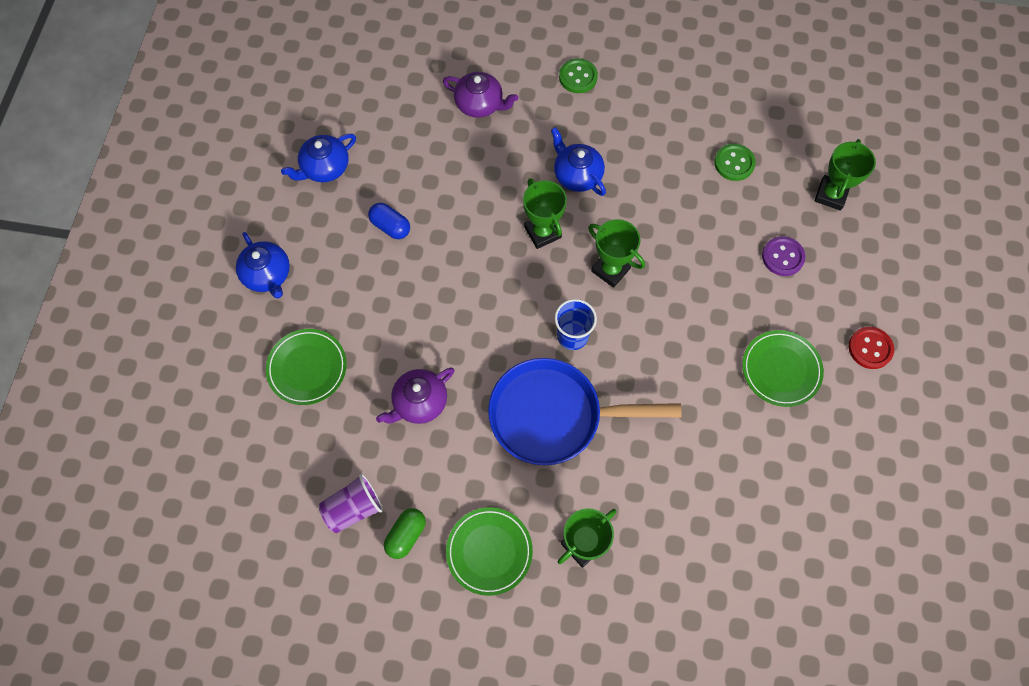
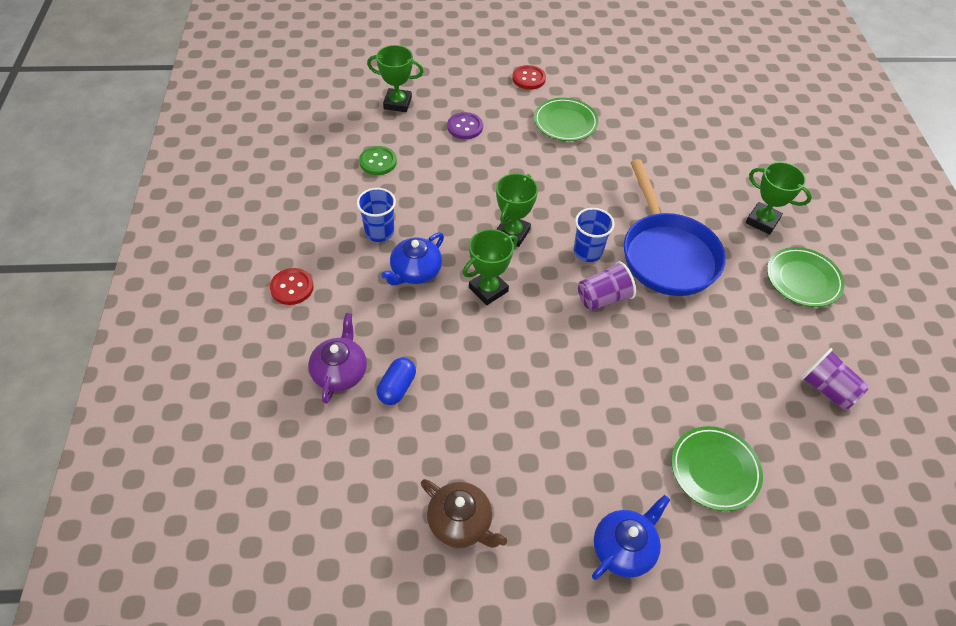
camera: 105 degrees left, 15 degrees down
(324, 168) = (461, 522): blue teapot -> brown teapot
(390, 226) = (521, 428): blue capsule -> blue capsule (397, 387)
(406, 535) = (825, 342): green capsule -> none
(419, 402) = (702, 357): purple teapot -> none
(510, 333) = (603, 298): none -> purple cup
(578, 77) = (292, 287): green button -> red button
(633, 152) = (379, 232): none -> blue cup

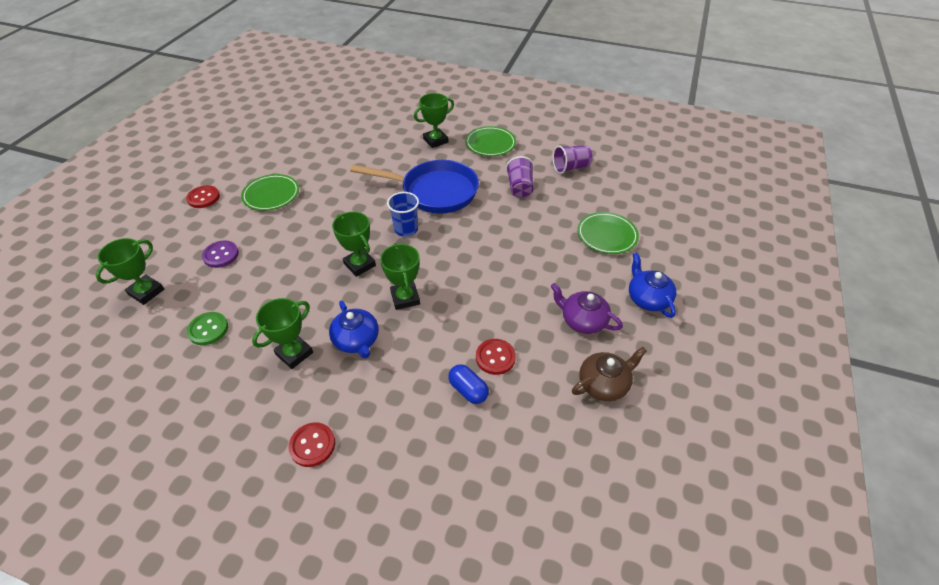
camera: 65 degrees left, 5 degrees down
(340, 372) = (431, 429): purple teapot -> purple teapot (582, 320)
(379, 232) = (294, 353): blue cup -> green trophy
(449, 399) = (495, 357): none -> red button
(603, 298) = (452, 236): purple cup -> purple cup (520, 187)

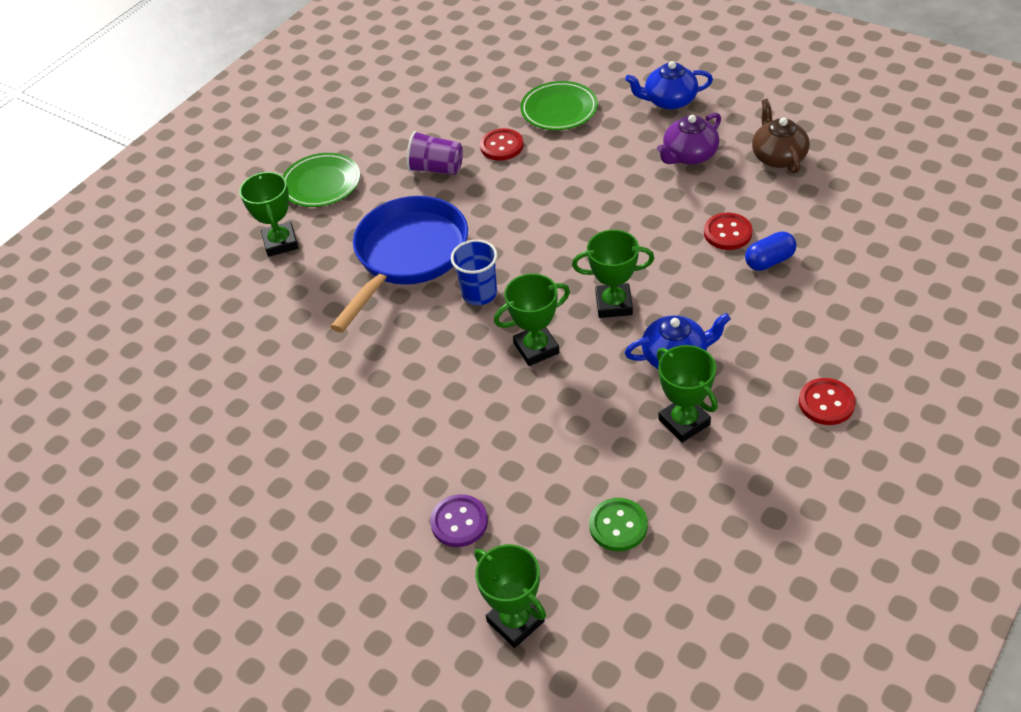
camera: 70 degrees left, 0 degrees up
(203, 198) = (293, 561): red button -> red button (501, 146)
(271, 195) = (329, 459): green plate -> none
(570, 168) = (415, 115): purple cup -> none

